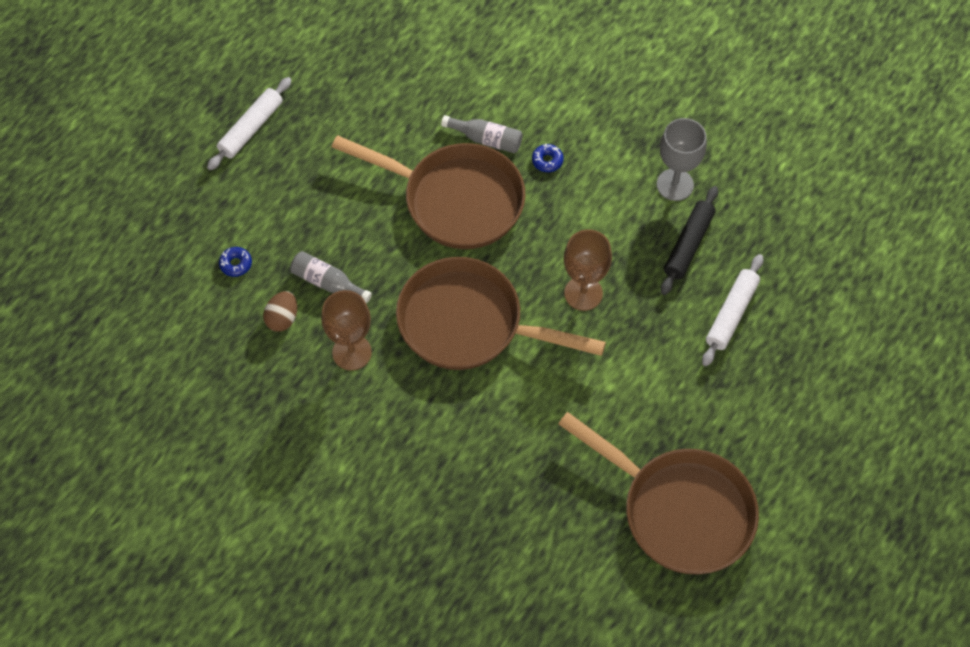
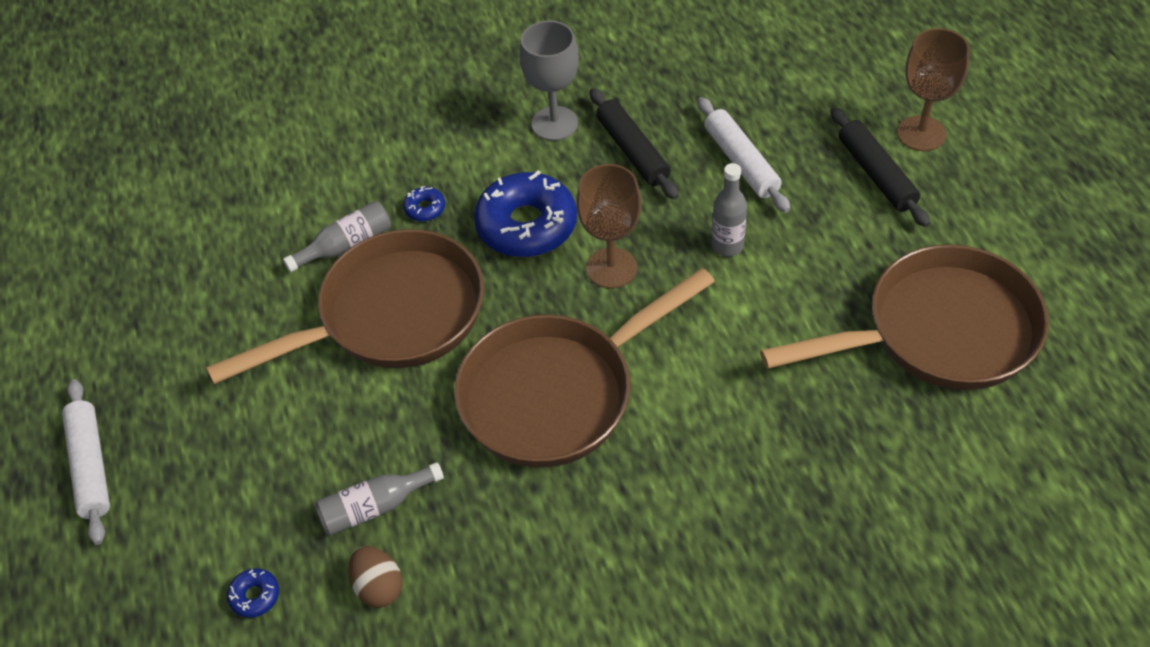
camera: 50 degrees left, 10 degrees down
(352, 352) = (491, 536): brown goblet -> brown goblet (921, 133)
(579, 225) = (526, 225): none -> blue donut
(653, 348) = (727, 246): none -> grey bottle
(787, 401) = (876, 174): none -> black rolling pin

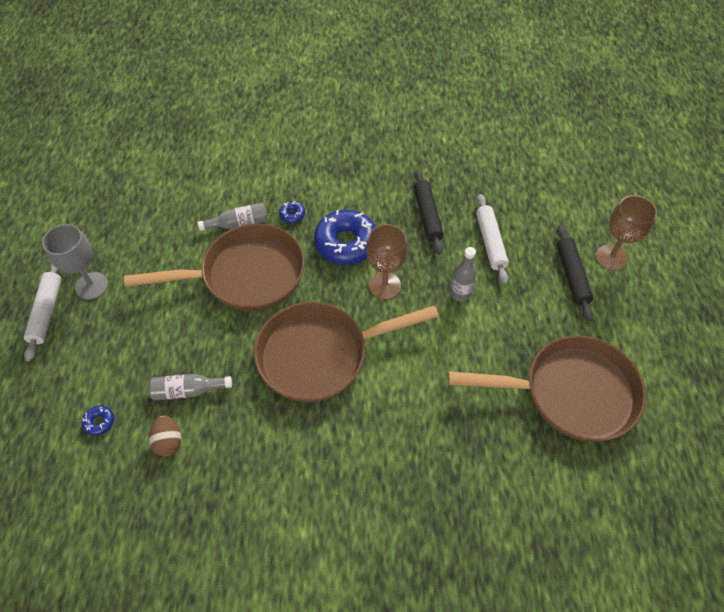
camera: 15 degrees right, 5 degrees up
(554, 123) = (388, 184): grey goblet -> grey goblet (91, 286)

